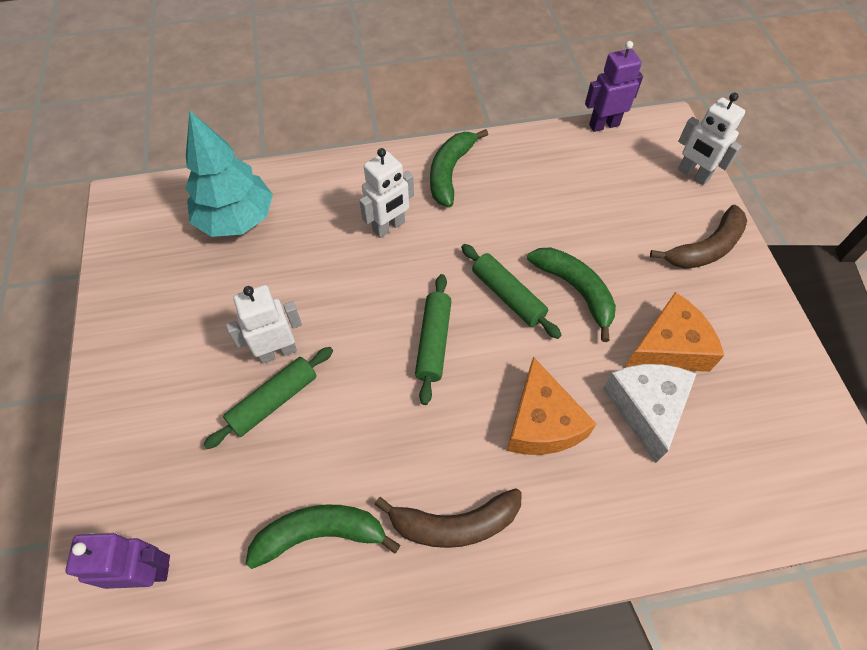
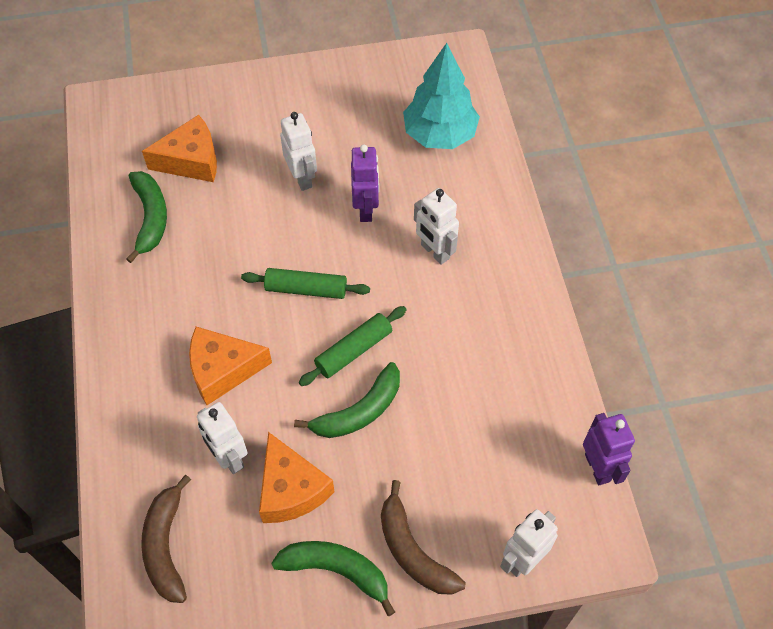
camera: 90 degrees right, 0 degrees up
(146, 572) = (139, 124): purple robot -> purple robot (366, 209)
(229, 488) = (191, 160): none -> orange cheese
(274, 401) = (258, 180): green rolling pin -> none
(450, 172) = (509, 304): green banana -> green banana (336, 570)
(455, 524) = (146, 303): brown banana -> brown banana (166, 546)
(646, 408) = (229, 458): white cheese -> white robot

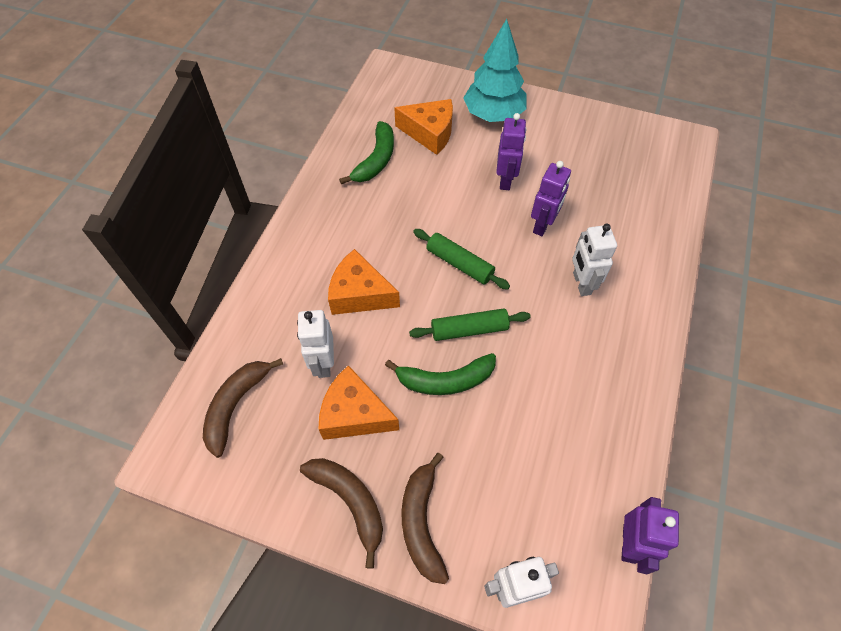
camera: 30 degrees right, 0 degrees up
(291, 489) = (354, 414): orange cheese -> orange cheese turned 105 degrees clockwise
(302, 178) = (505, 180): white robot -> purple robot
(336, 570) = (350, 501): green banana -> brown banana
(440, 134) = (637, 194): turquoise tree -> turquoise tree (493, 115)

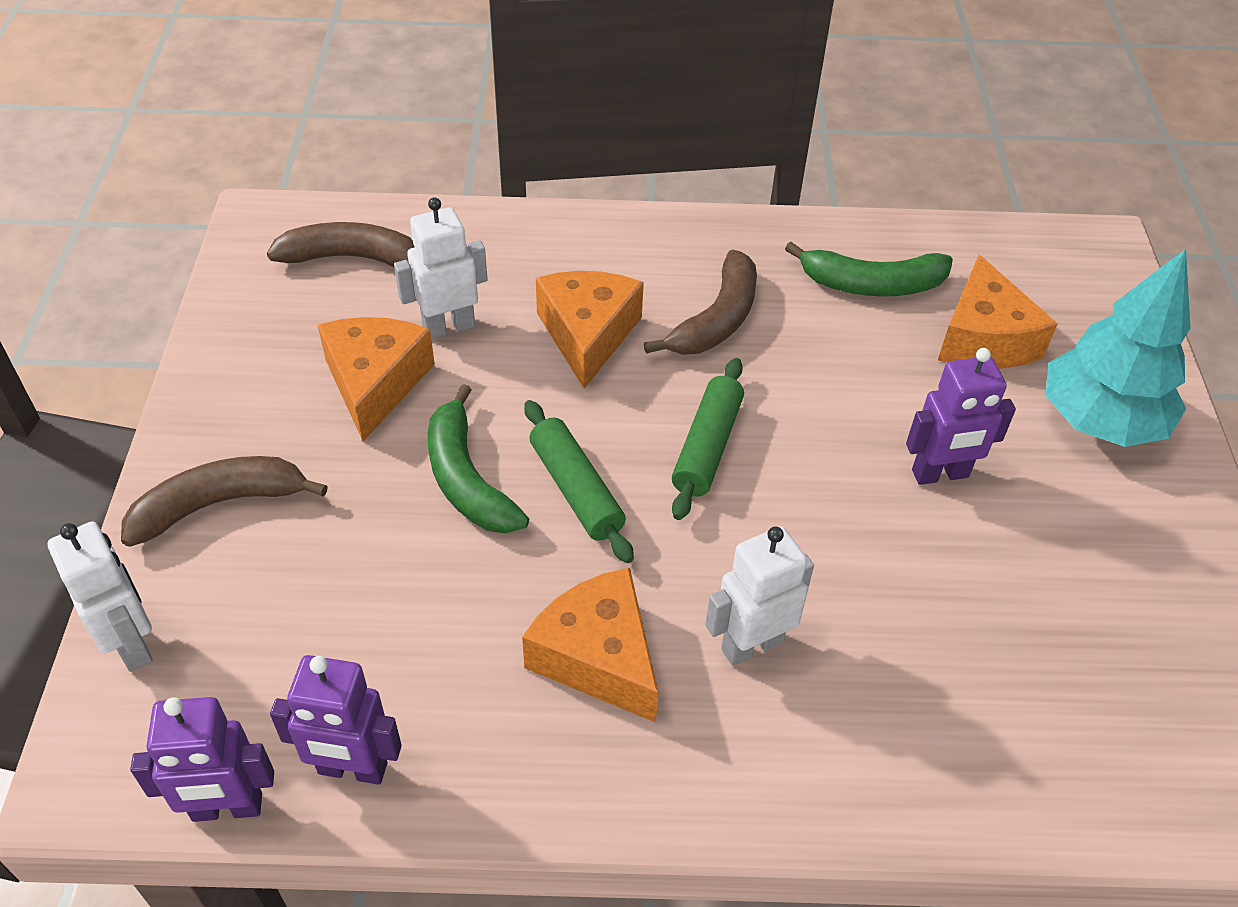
camera: 70 degrees right, 10 degrees down
(350, 501) = (237, 414): brown banana -> brown banana (717, 319)
(542, 225) = (862, 555): purple robot -> purple robot (352, 769)
(574, 348) = (598, 657): none -> orange cheese

